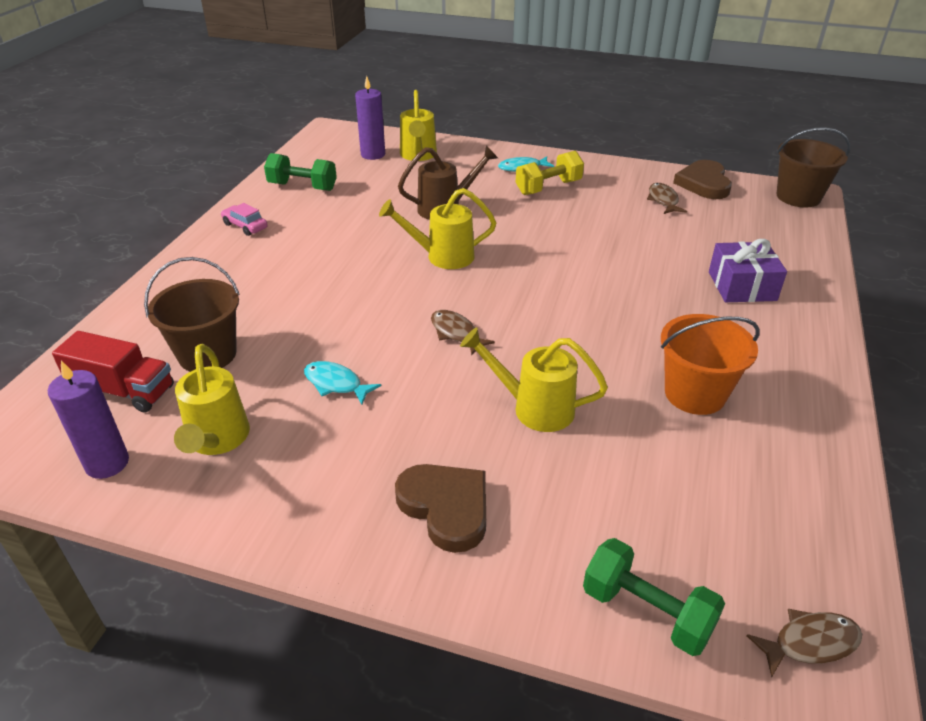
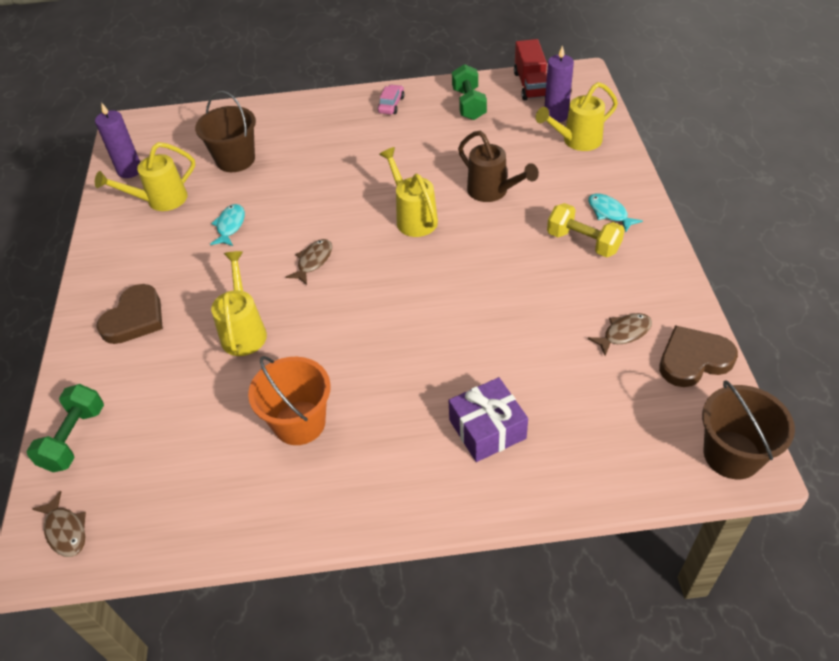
camera: 70 degrees right, 10 degrees up
(123, 390) = (189, 145): red truck -> red truck (531, 85)

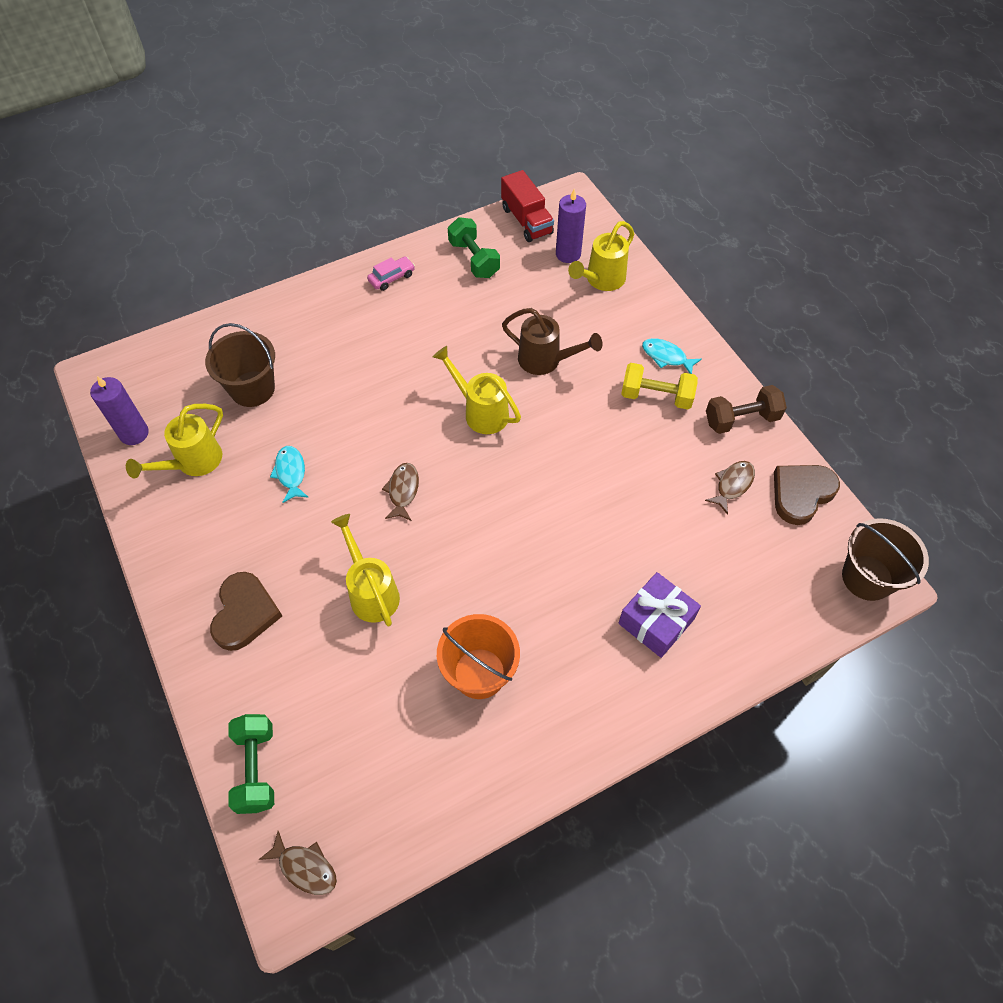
camera: 25 degrees left, 10 degrees up
(391, 105) = (391, 278): pink car -> pink car turned 60 degrees clockwise
(660, 280) = (741, 419): none -> brown dumbbell

